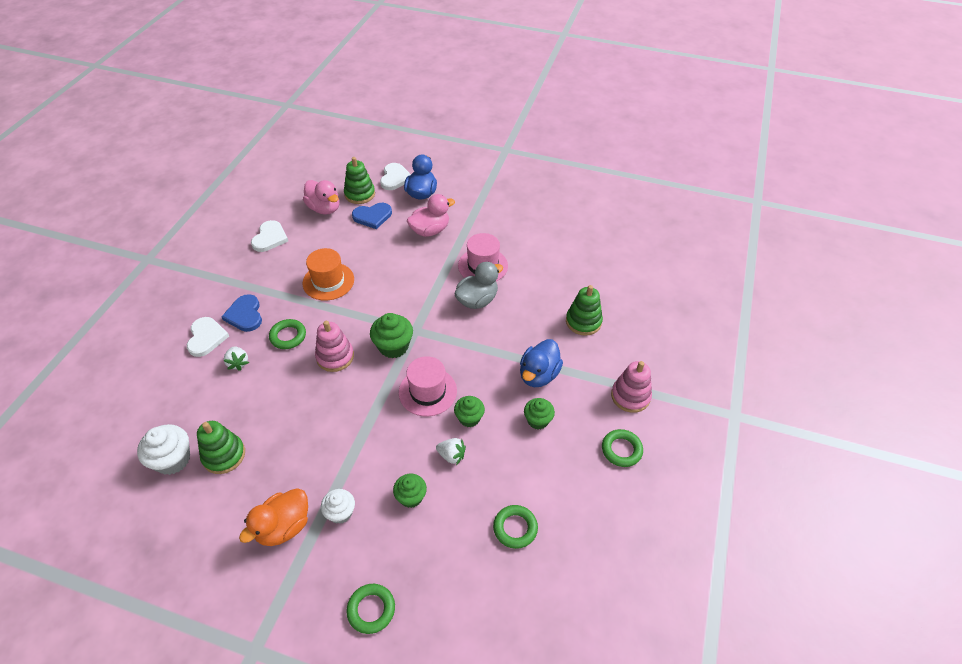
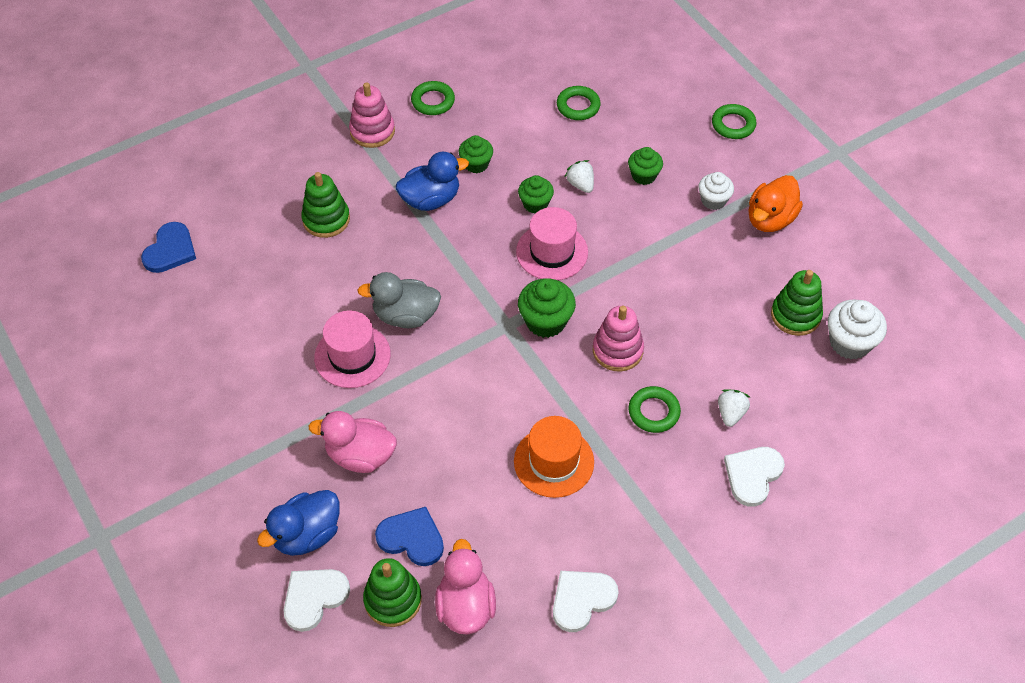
camera: 140 degrees left, 5 degrees up
(245, 315) = (688, 479): blue heart -> blue heart (170, 250)
(284, 527) = (770, 219): orange duck -> orange duck turned 135 degrees clockwise

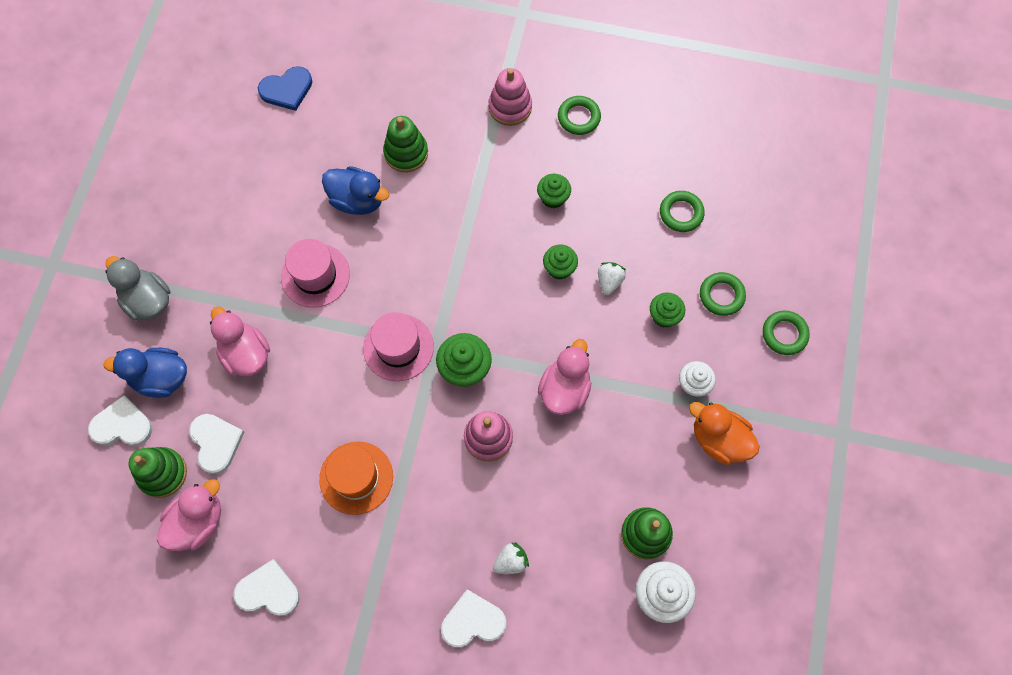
camera: 45 degrees right, 15 degrees up
(405, 316) = (379, 276): grey duck -> grey duck (148, 300)
(412, 538) = (216, 442): blue heart -> white heart
(431, 199) = (491, 199): blue duck -> blue duck (357, 200)
(552, 252) = (528, 318): pink hat -> pink hat (398, 347)
(632, 275) = (564, 389): none -> pink duck
(653, 412) = (460, 507): green ring -> green ring (721, 295)
(770, 219) = (719, 439): orange duck -> orange duck turned 45 degrees clockwise

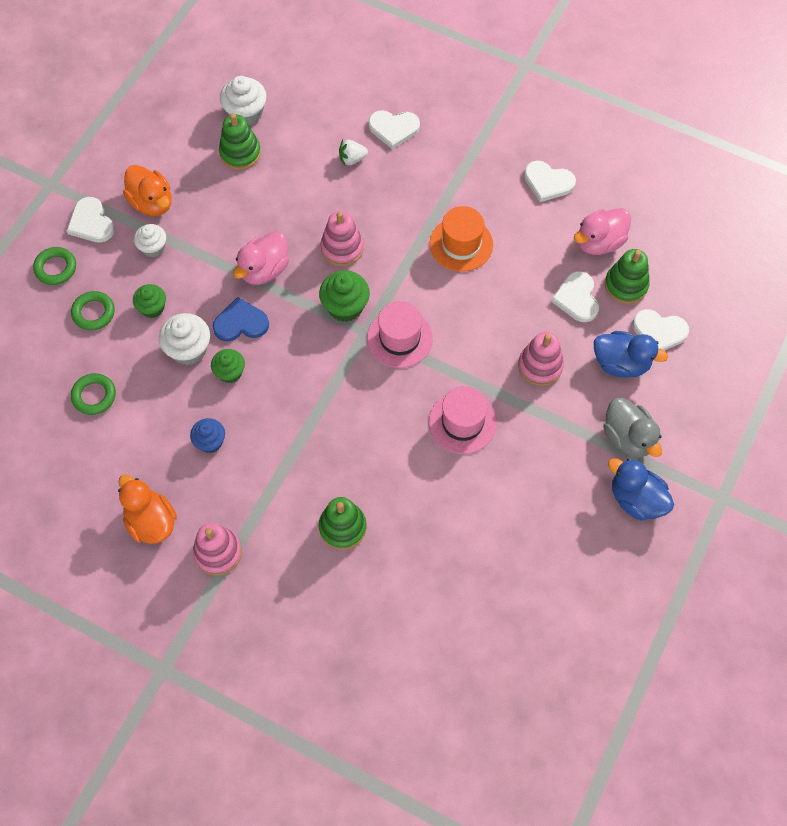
camera: 165 degrees left, 5 degrees down
(246, 354) = (540, 366): pink duck -> pink stacking toy
(287, 89) = (454, 637): blue heart -> blue heart (241, 323)
(357, 200) = (405, 488): blue duck -> blue duck (636, 499)
(553, 198) = (210, 442): green cupcake -> blue cupcake
(579, 117) = (151, 521): green ring -> orange duck
(609, 281) = (189, 349): white strawberry -> white cupcake
(773, 397) = (91, 222): none -> white heart

